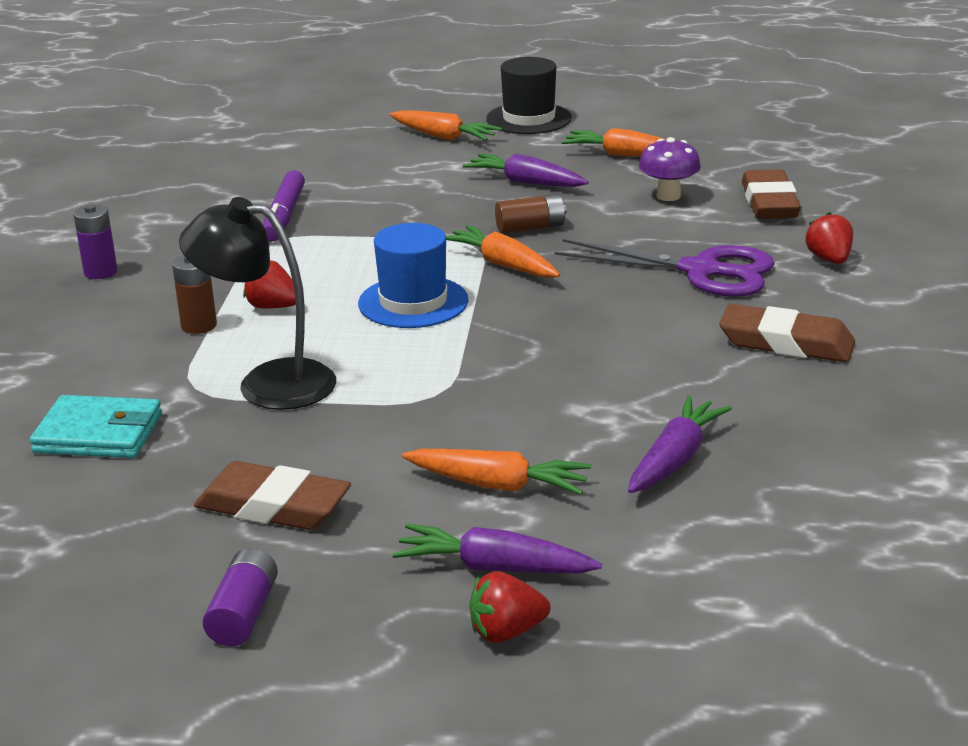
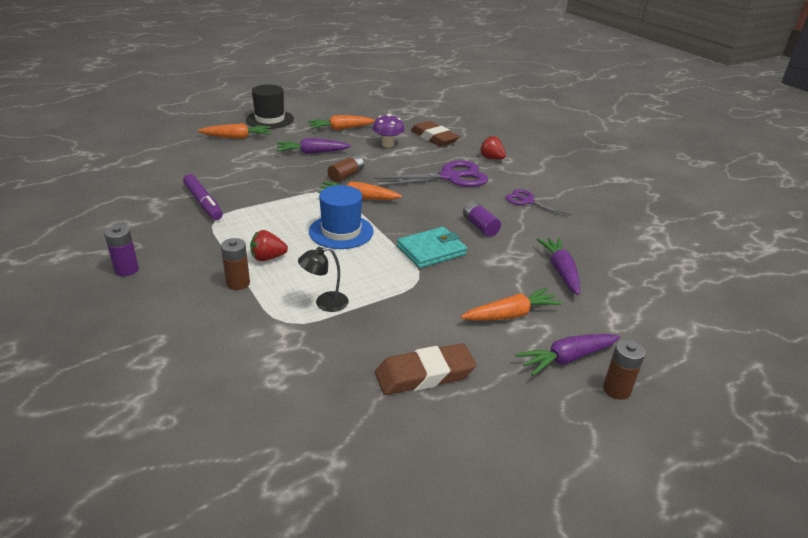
camera: 40 degrees left, 5 degrees up
(98, 434) = (265, 374): turquoise wallet -> turquoise wallet (431, 251)
(243, 614) = (495, 446): purple battery -> purple battery (480, 226)
(268, 383) = (325, 303): black lamp -> black lamp, size x0.54
(506, 632) = (616, 389): red strawberry -> brown battery
(786, 343) = (527, 201): brown eraser -> purple scissors

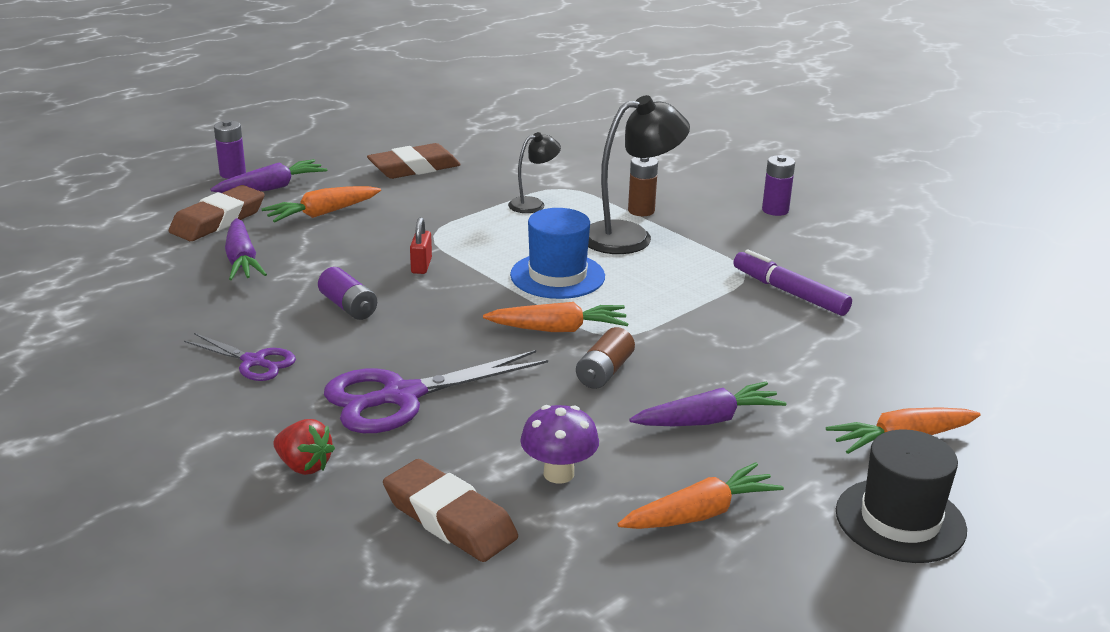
camera: 170 degrees right, 5 degrees down
(268, 258) = (630, 236): red strawberry -> black lamp
(431, 251) = (421, 266): turquoise wallet -> red padlock
(598, 317) = (218, 220): none -> brown eraser
(616, 389) = (233, 174): brown battery -> purple battery

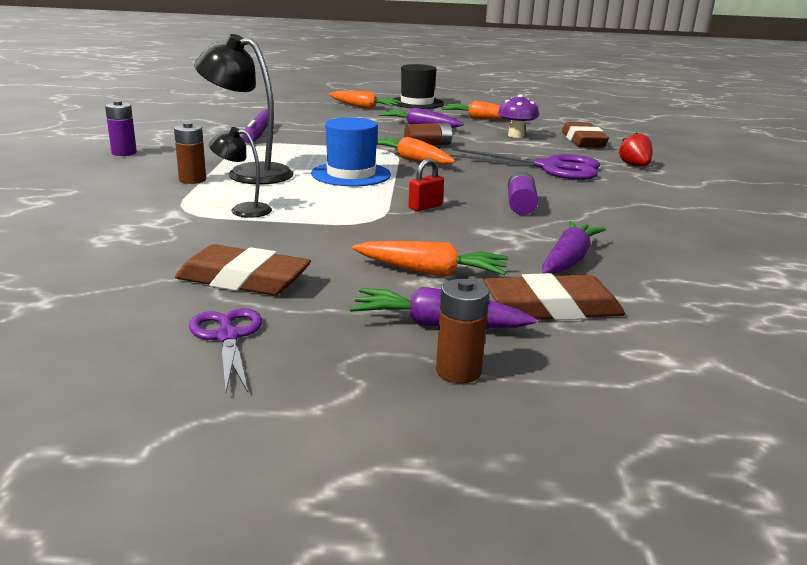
camera: 135 degrees left, 5 degrees down
(233, 174) = (458, 371): purple battery -> brown battery
(254, 362) = (624, 202): purple scissors -> purple scissors (227, 337)

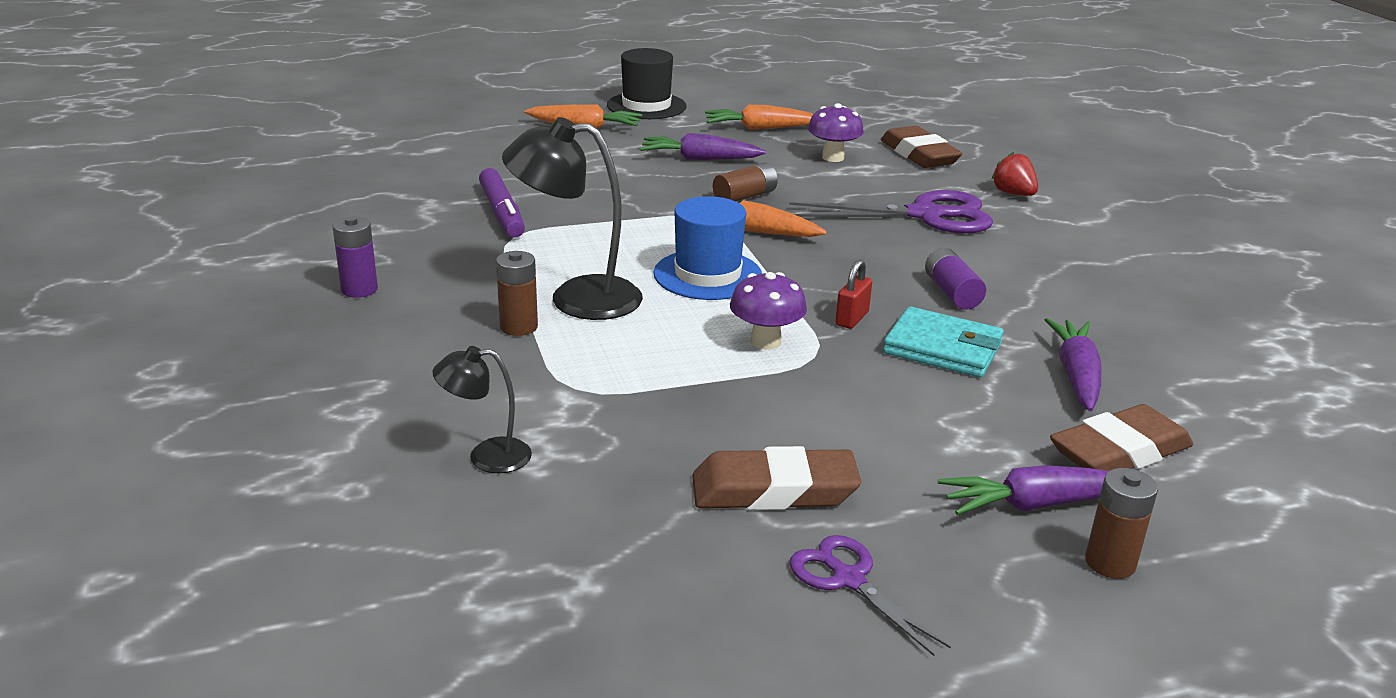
camera: 20 degrees left, 5 degrees up
(243, 210) = (645, 371): black lamp -> black lamp (486, 456)
(346, 209) = (765, 342): none -> purple mushroom
(431, 272) = (957, 427): orange carrot -> none
(475, 231) = (942, 348): none -> turquoise wallet

